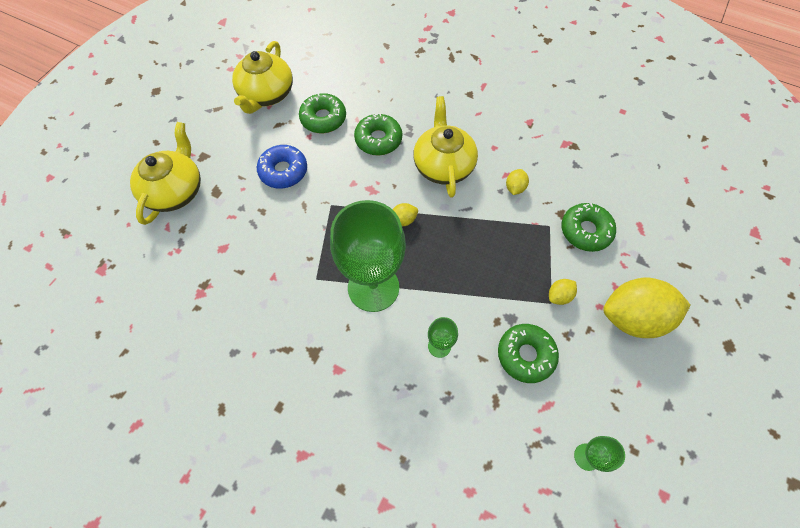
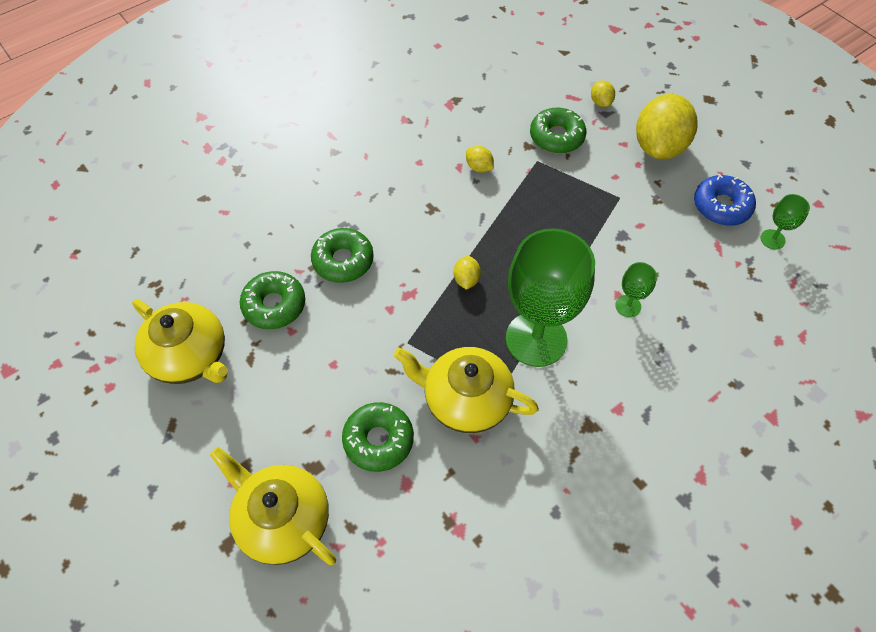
camera: 65 degrees left, 5 degrees down
(283, 171) = (329, 376): blue donut -> blue donut (721, 206)
(443, 165) = (415, 214): yellow teapot -> yellow teapot (465, 399)
(525, 355) = (664, 240): green donut -> green donut (378, 440)
(559, 296) = (615, 188): yellow lemon -> yellow lemon (600, 102)

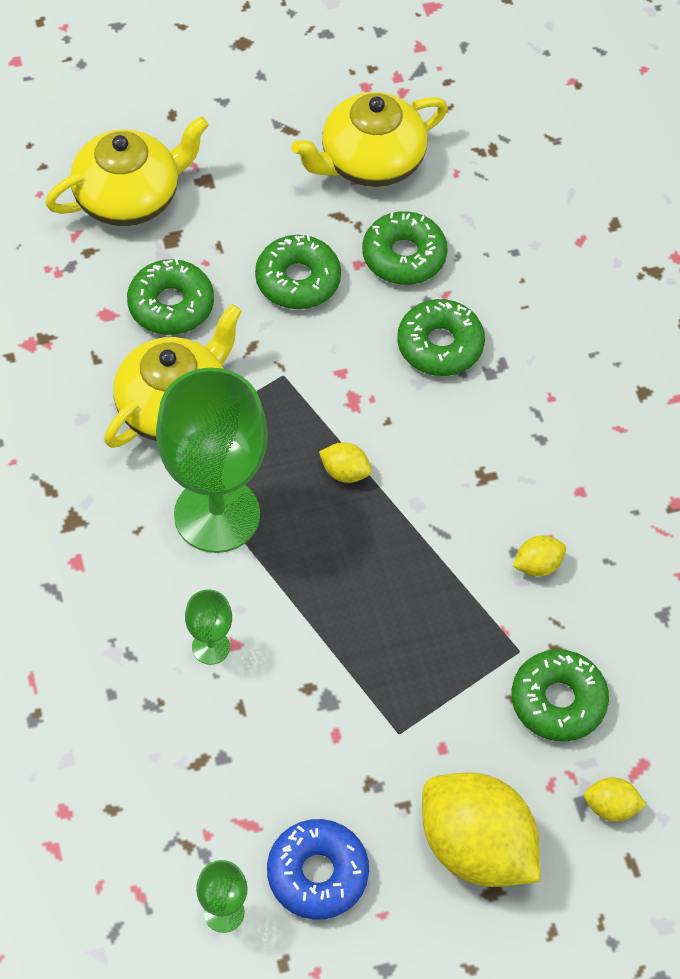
camera: 110 degrees right, 0 degrees up
(321, 363) = (298, 280): none -> green donut

